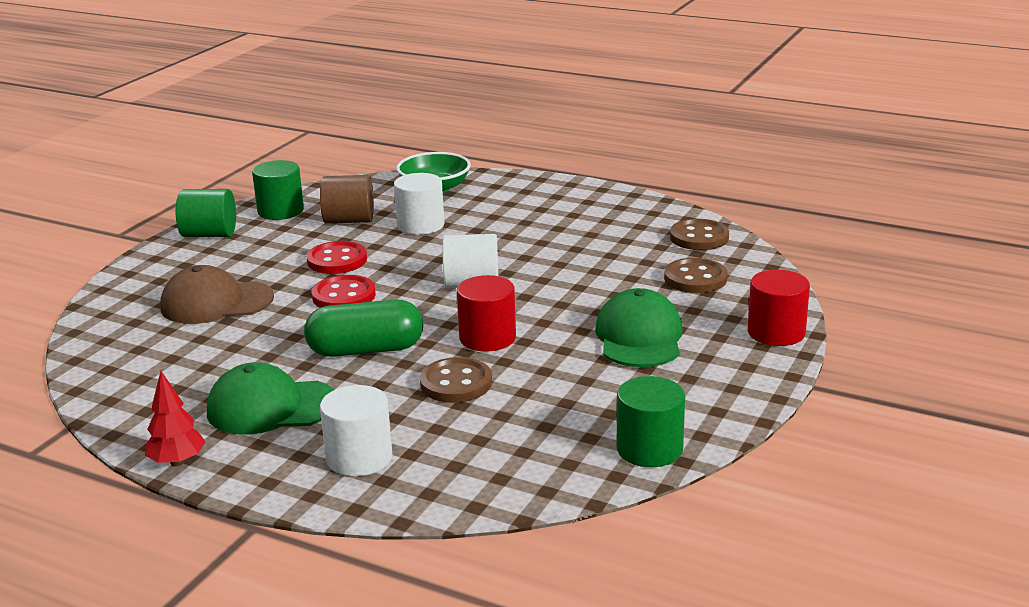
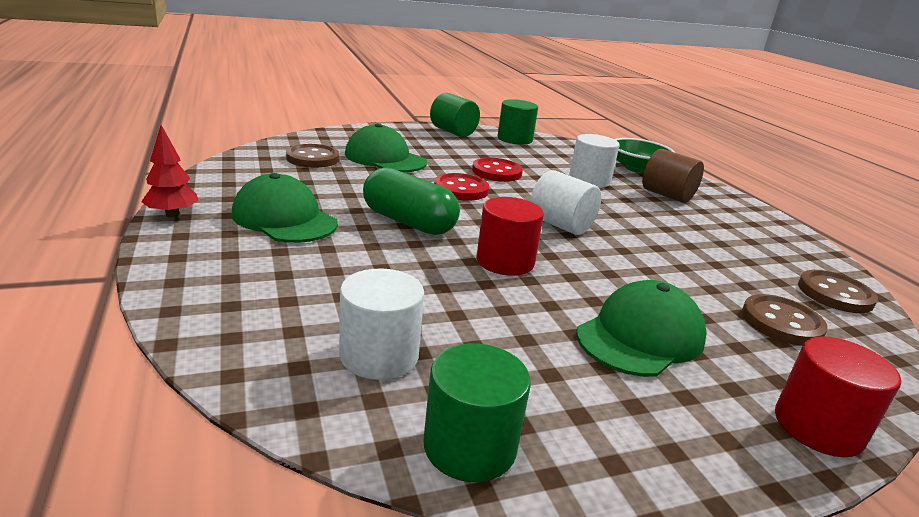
camera: 40 degrees right, 0 degrees up
(216, 303) = (385, 158): brown cap -> green cap
(349, 220) = (546, 159): brown cylinder -> brown cylinder (667, 195)
(359, 458) = (253, 279): white cylinder -> white cylinder (379, 355)
(456, 383) = (420, 276): brown button -> brown button (313, 158)

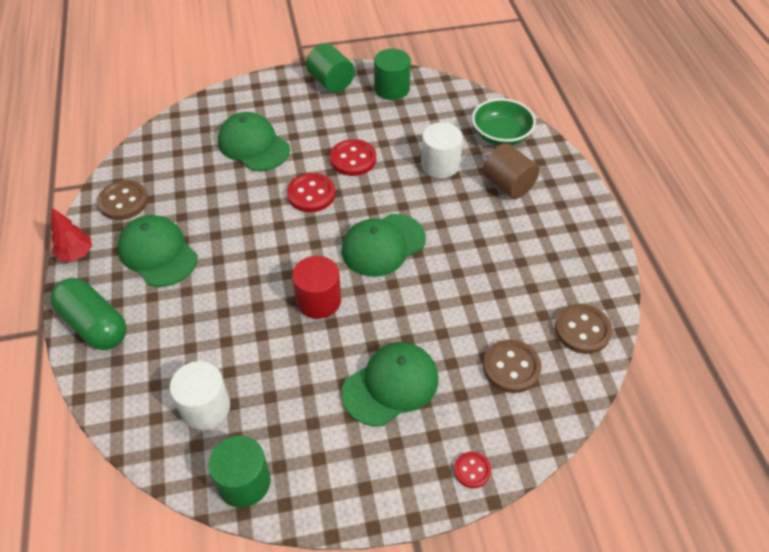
camera: 10 degrees right, 25 degrees up
(313, 158) = (189, 153): brown button -> brown button (123, 202)
(408, 222) = (254, 250): green capsule -> green capsule (94, 325)
(560, 225) = (383, 245): white cylinder -> green cap
(818, 427) = (472, 470): red cylinder -> red button

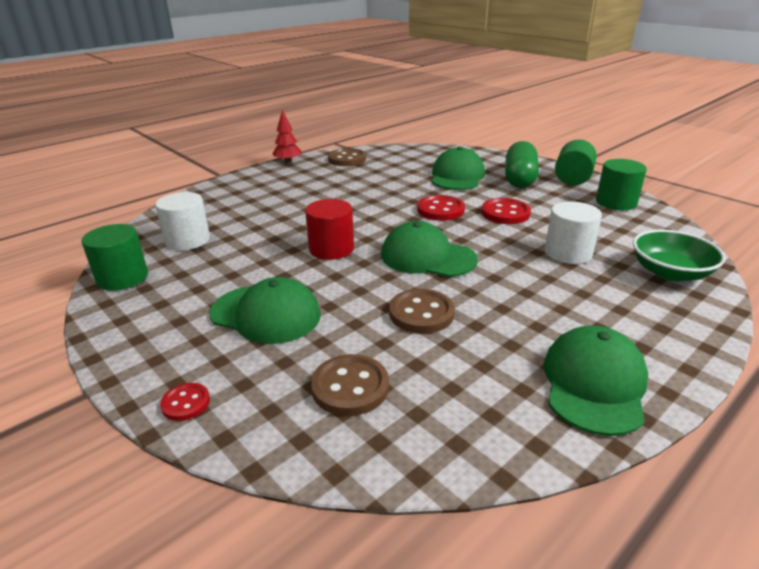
camera: 60 degrees right, 20 degrees down
(94, 325) = (235, 184): green capsule -> green capsule (519, 179)
(158, 253) = (315, 181): green cap -> green cap (594, 384)
(508, 185) = (608, 299): brown cylinder -> none
(582, 330) = (464, 432): brown button -> brown button (421, 313)

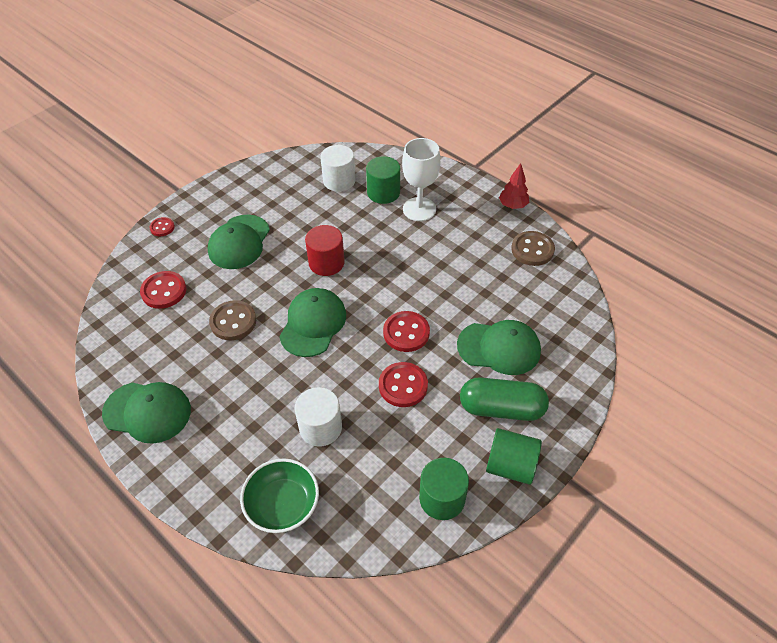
camera: 85 degrees right, 20 degrees up
(122, 278) = (286, 166): green cylinder -> green cylinder (383, 193)
(269, 199) = (419, 209): none -> white goblet
(350, 387) = (164, 291): brown button -> red button

